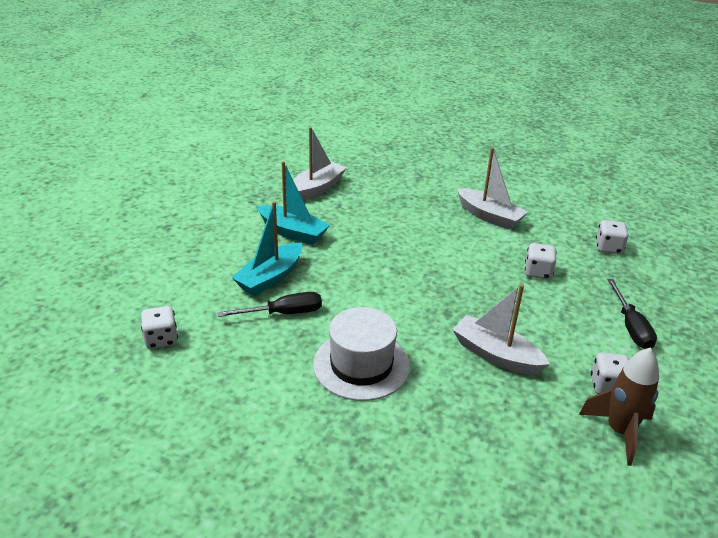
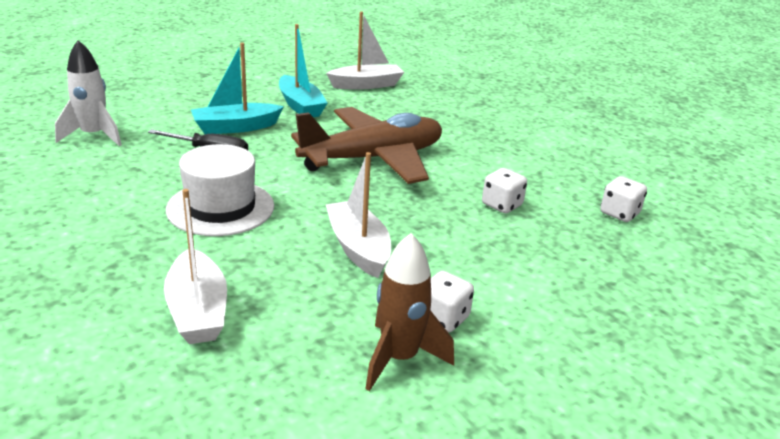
camera: 30 degrees right, 5 degrees down
(161, 339) = (94, 136): white dice -> white rocket
(410, 266) = (373, 159): none -> brown plane
(489, 216) = (512, 149): white boat -> white boat (197, 310)
(631, 327) = (548, 283): black screwdriver -> none

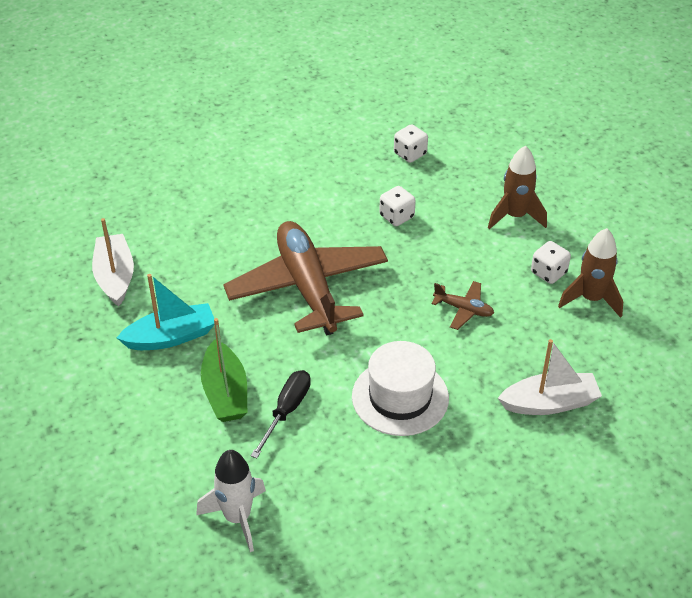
camera: 80 degrees left, 15 degrees up
(236, 127) = (225, 392): turquoise boat -> green boat
(358, 248) = (463, 309): white boat -> brown plane
(547, 292) = (515, 216): none -> brown rocket

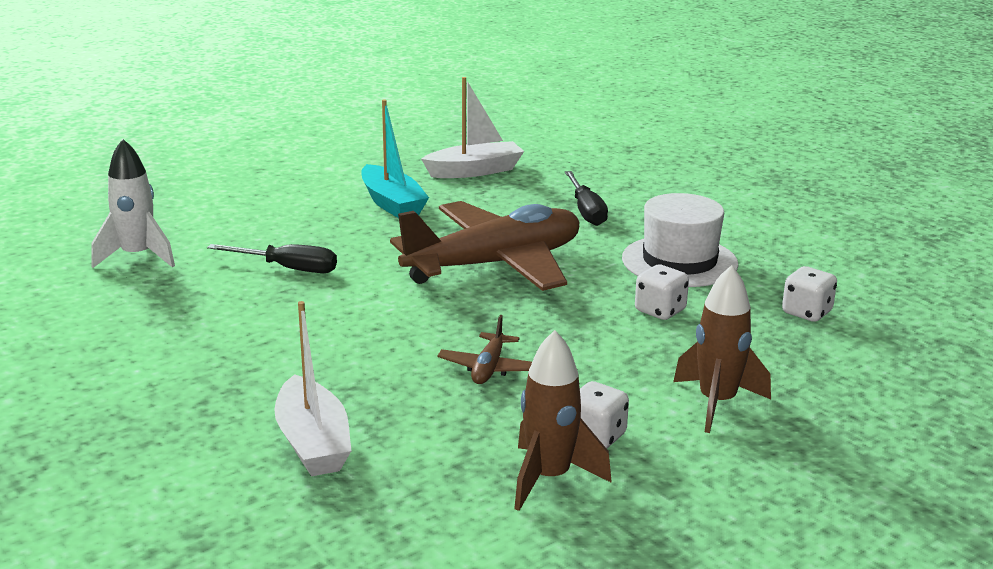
camera: 80 degrees right, 20 degrees down
(223, 223) = (586, 211): none -> black screwdriver
(225, 392) = (314, 236): green boat -> none
(400, 397) = (315, 332): white hat -> white hat (679, 261)

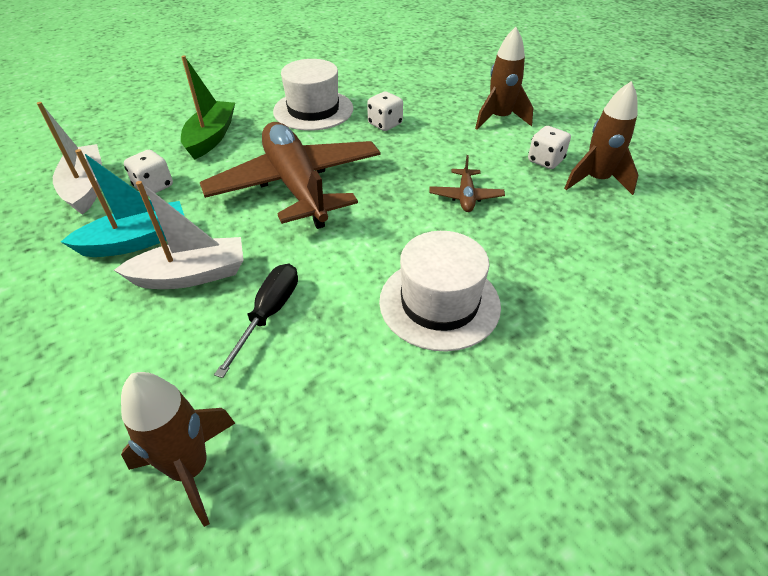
camera: 85 degrees left, 20 degrees up
(137, 257) = (190, 469): white rocket -> brown rocket
(292, 349) = (439, 303): none -> white hat
(313, 443) = (586, 284): white boat -> white boat (191, 275)
(489, 368) = (465, 196): brown plane -> brown plane turned 75 degrees clockwise
(586, 211) = (211, 137): black screwdriver -> green boat
(806, 312) = (392, 80): white dice -> white dice (154, 186)

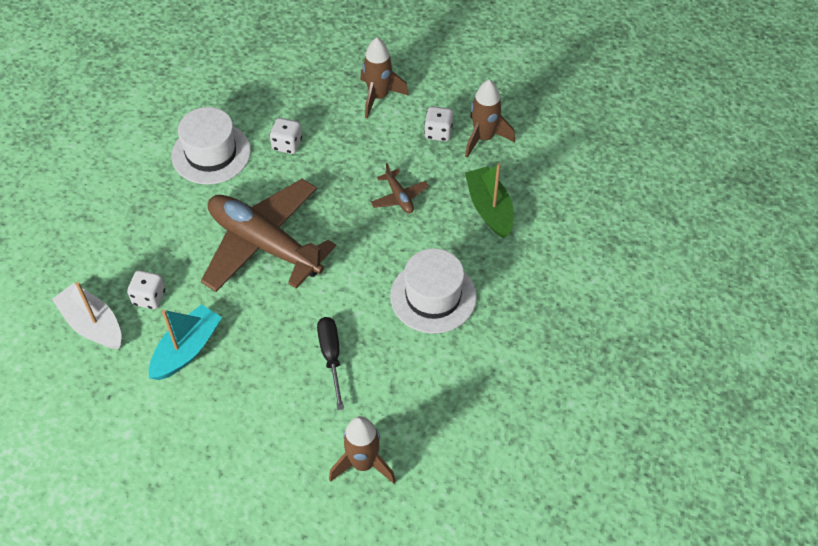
camera: 30 degrees left, 10 degrees up
(191, 275) = (254, 356): white boat -> none
(211, 137) = (147, 225): green boat -> green boat (489, 208)

